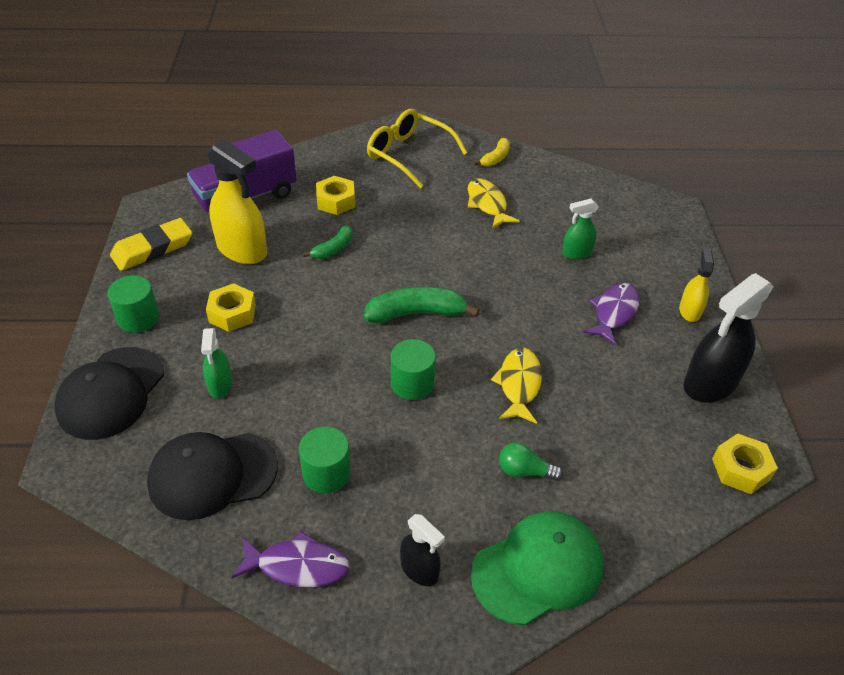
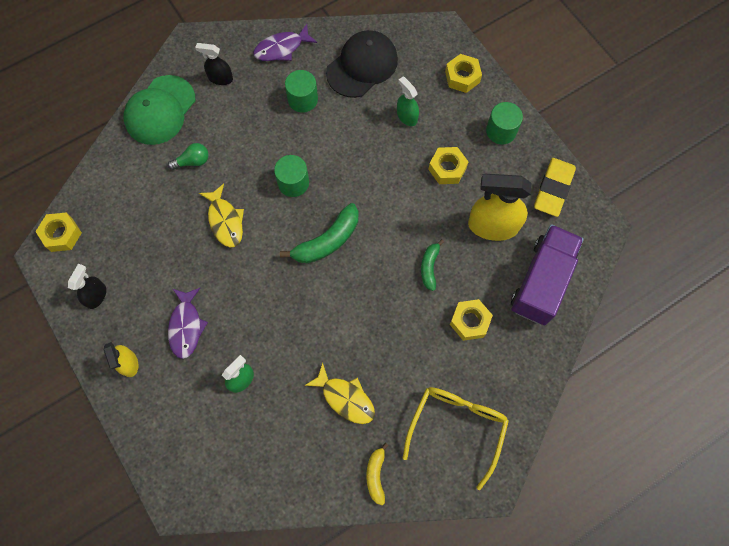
camera: 150 degrees right, 25 degrees up
(111, 393) = (462, 77): black cap -> yellow nut
(409, 154) = (457, 427): yellow glasses -> yellow glasses turned 75 degrees counterclockwise
(710, 383) = (96, 296): black spray bottle -> black spray bottle, size x0.54

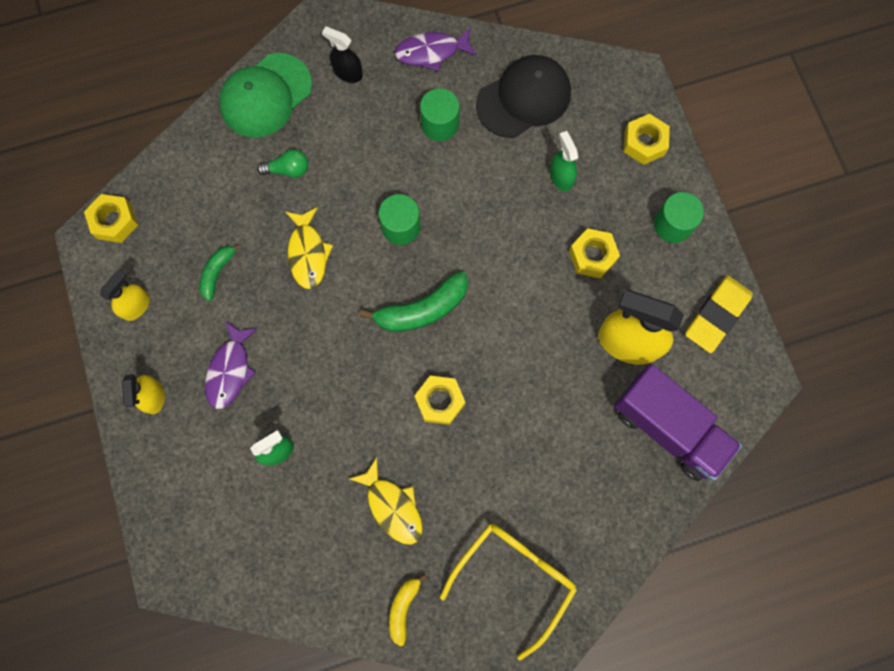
camera: 15 degrees right, 5 degrees up
(96, 296) = (136, 306): black spray bottle -> yellow spray bottle
(429, 267) = (536, 374): green banana -> green banana (218, 272)
(469, 321) = (566, 454): yellow nut -> yellow nut (440, 401)
(541, 281) = (668, 428): purple truck -> purple truck turned 90 degrees clockwise

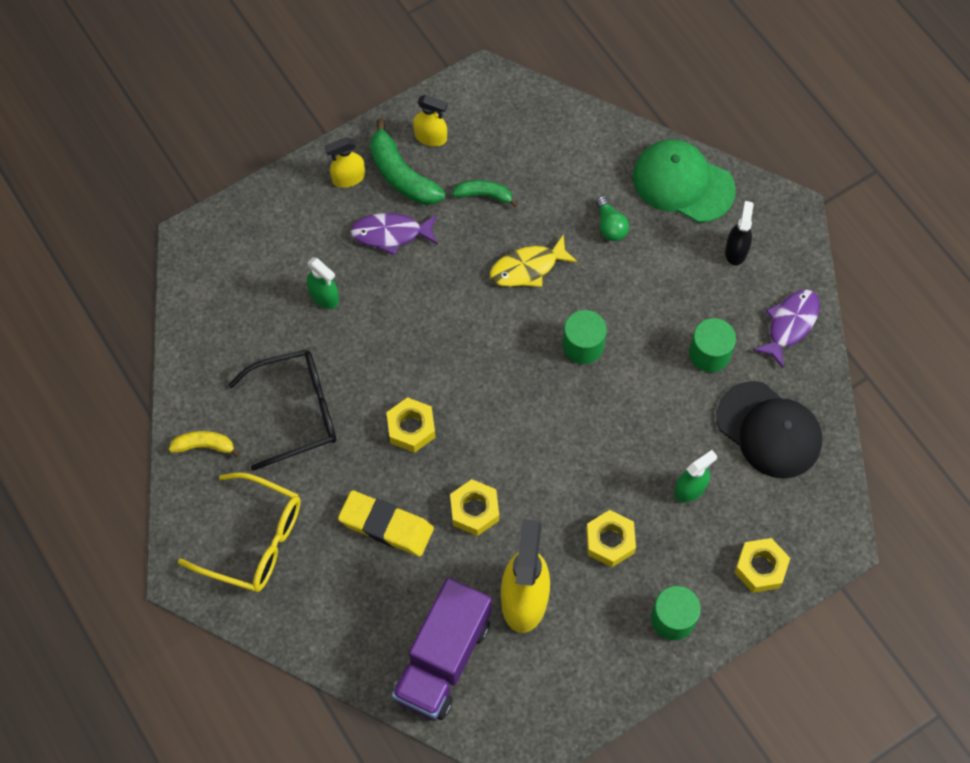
camera: 75 degrees right, 10 degrees down
(115, 221) = (508, 93): yellow nut -> yellow nut (474, 510)
(392, 506) = (297, 411): yellow fish -> black glasses
(422, 309) = (501, 388): green banana -> green banana (401, 175)
(431, 52) = (790, 324): purple fish -> purple fish turned 60 degrees clockwise
(716, 315) = (582, 686): yellow eraser -> yellow eraser (386, 525)

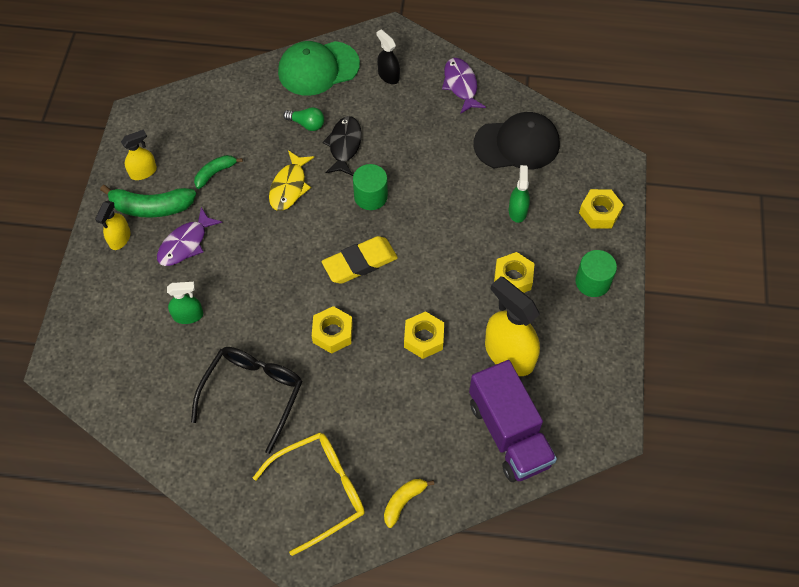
camera: 50 degrees left, 5 degrees down
(204, 446) = (220, 472): yellow banana -> yellow banana (403, 501)
(386, 525) = (386, 398): yellow eraser -> yellow eraser (360, 263)
(617, 277) = (344, 145): none -> black fish
(709, 353) = (440, 137): green cylinder -> none

